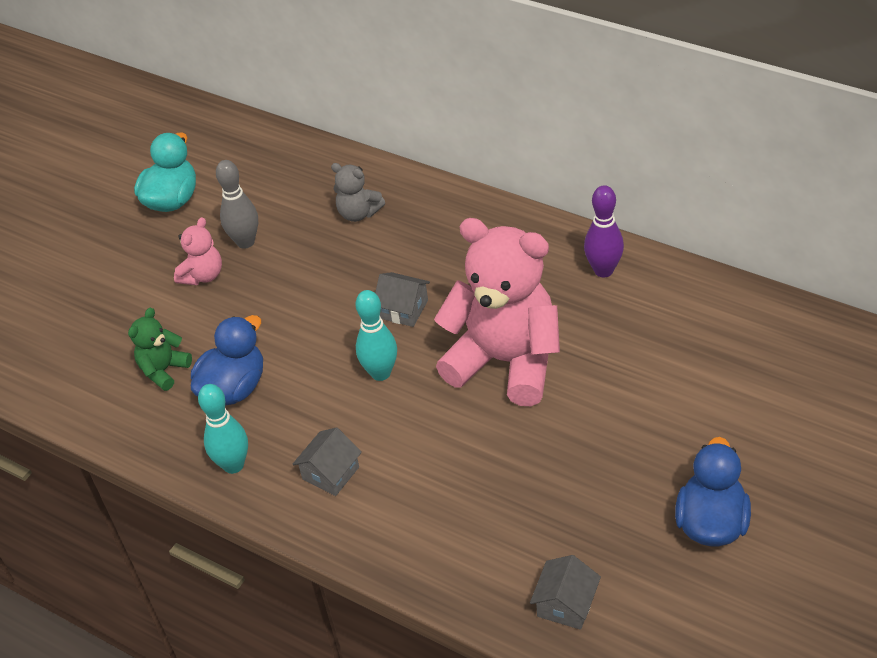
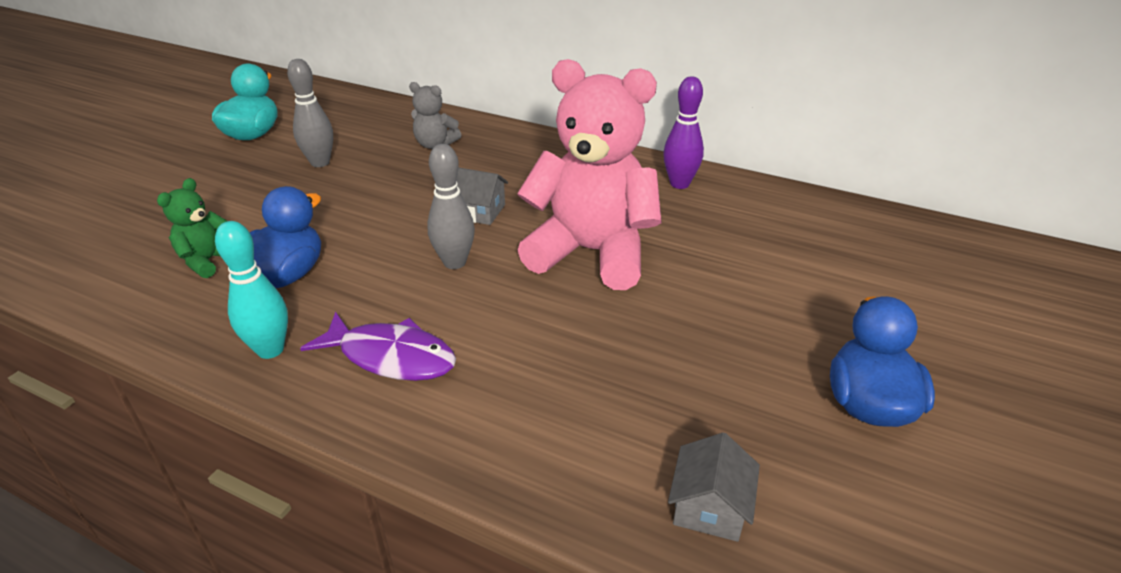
camera: 10 degrees left, 10 degrees down
(203, 275) = (271, 186): pink teddy bear -> none
(331, 473) = (391, 357): grey house -> purple fish
(380, 373) = (454, 262): turquoise bowling pin -> grey bowling pin

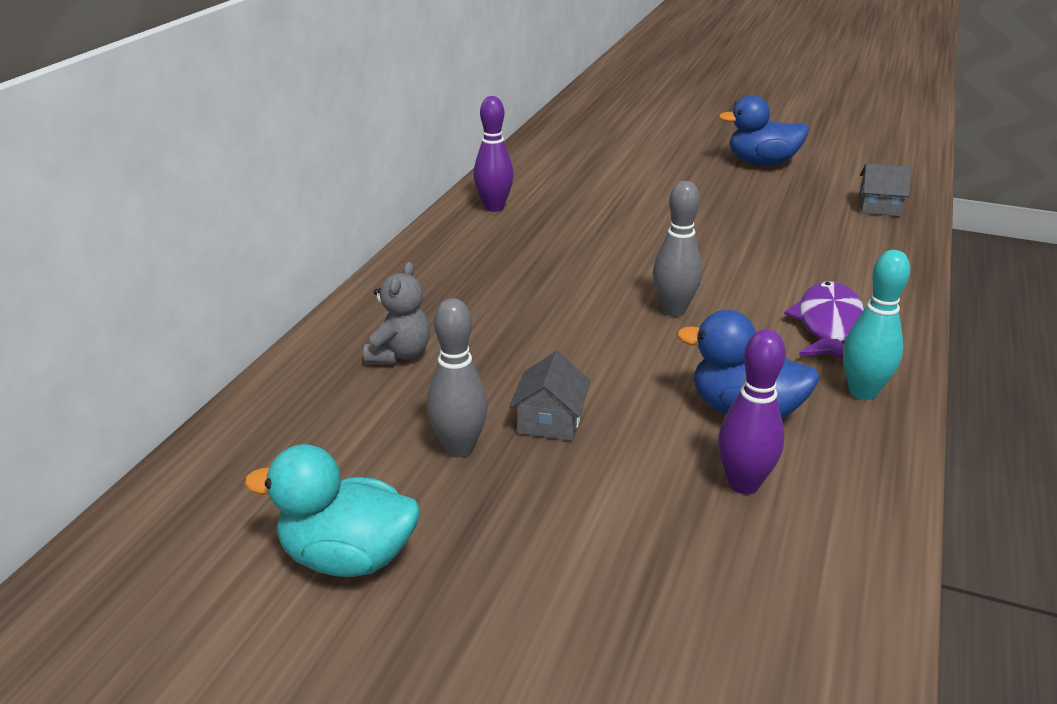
camera: 95 degrees left, 5 degrees down
(208, 261) = (743, 484): green teddy bear -> purple bowling pin
(479, 211) = (571, 305): grey house -> grey house (550, 421)
(591, 252) = (630, 245): pink teddy bear -> none

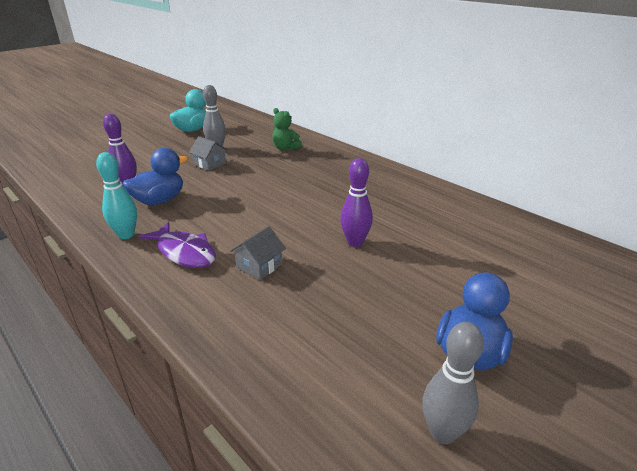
camera: 115 degrees right, 0 degrees up
(399, 354) = (285, 148): grey teddy bear -> green teddy bear
(494, 207) = (423, 193): purple bowling pin -> purple bowling pin (355, 242)
(673, 310) = (253, 211): grey bowling pin -> grey bowling pin (442, 432)
(879, 207) = (312, 384): grey house -> grey house (259, 266)

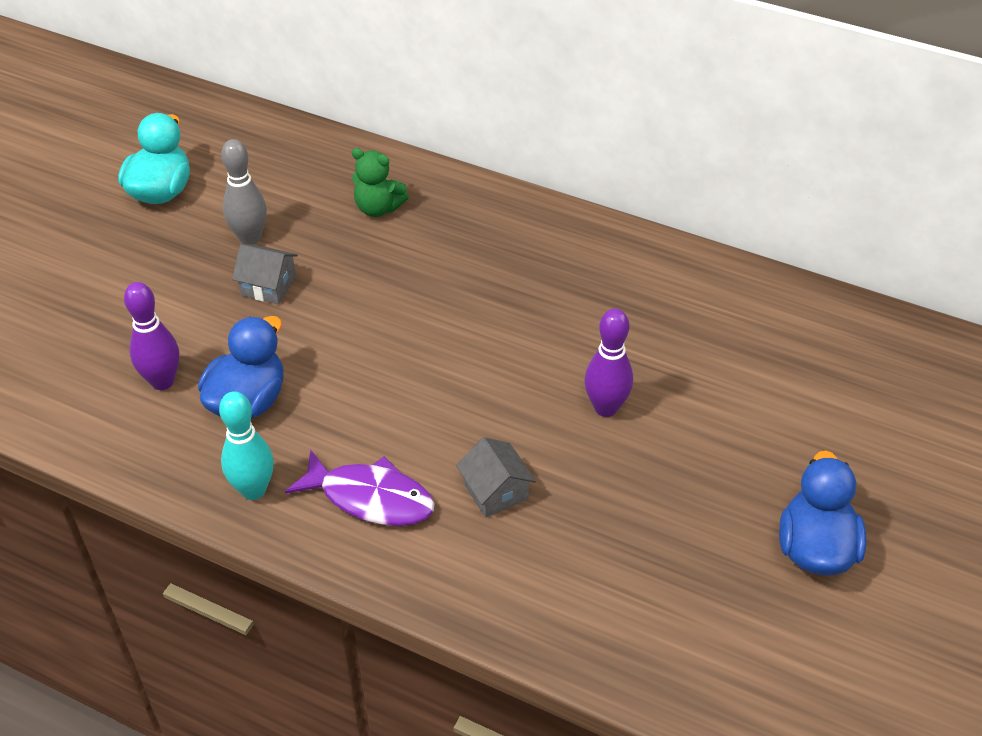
camera: 20 degrees left, 15 degrees up
(259, 266) = (495, 491): grey house -> grey house turned 45 degrees counterclockwise
(442, 432) = (818, 656): grey bowling pin -> none

